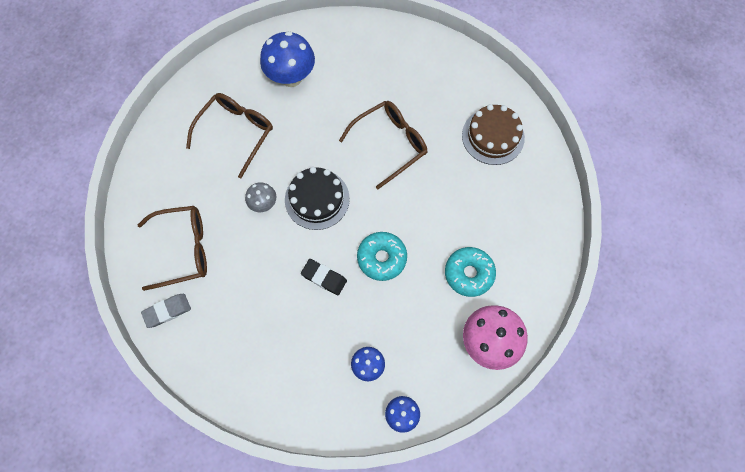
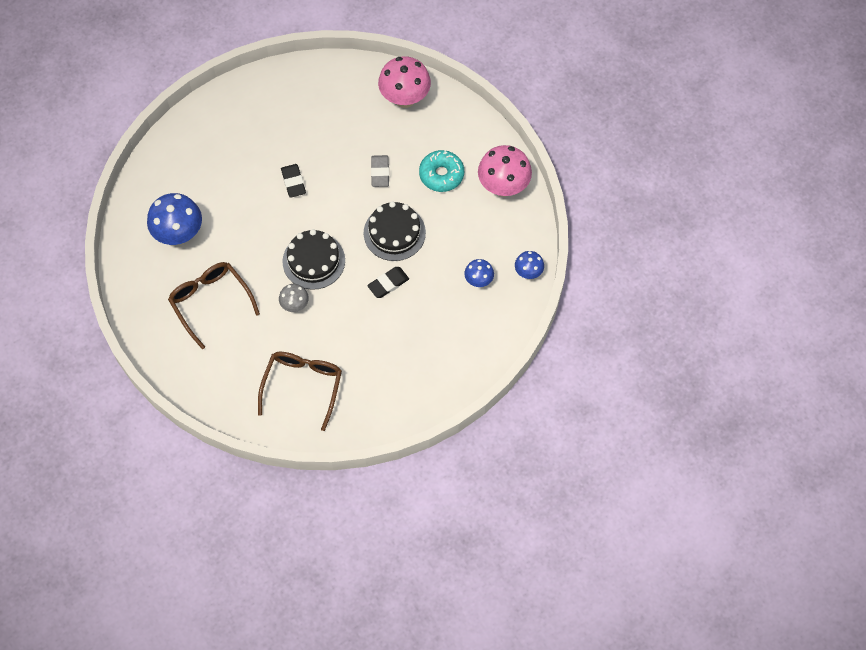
camera: 65 degrees left, 5 degrees down
(167, 311) = (353, 418): grey eraser -> grey eraser (380, 172)
(381, 258) = (394, 233): turquoise donut -> black cake
(390, 144) = (293, 182): brown glasses -> black eraser
(493, 136) = (331, 101): brown cake -> none
(534, 200) = (405, 98): none -> pink mushroom

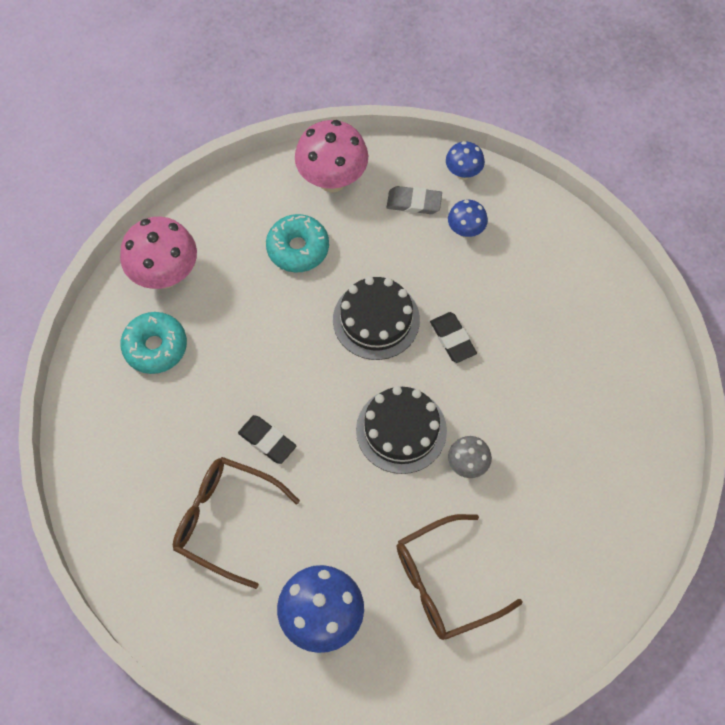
camera: 80 degrees left, 0 degrees up
(293, 182) = (267, 441): black eraser -> black eraser turned 45 degrees clockwise
(302, 386) = (594, 471): brown glasses -> brown glasses (225, 521)
(349, 104) = (155, 347): none -> turquoise donut
(380, 172) = (277, 324): grey eraser -> grey eraser (414, 202)

